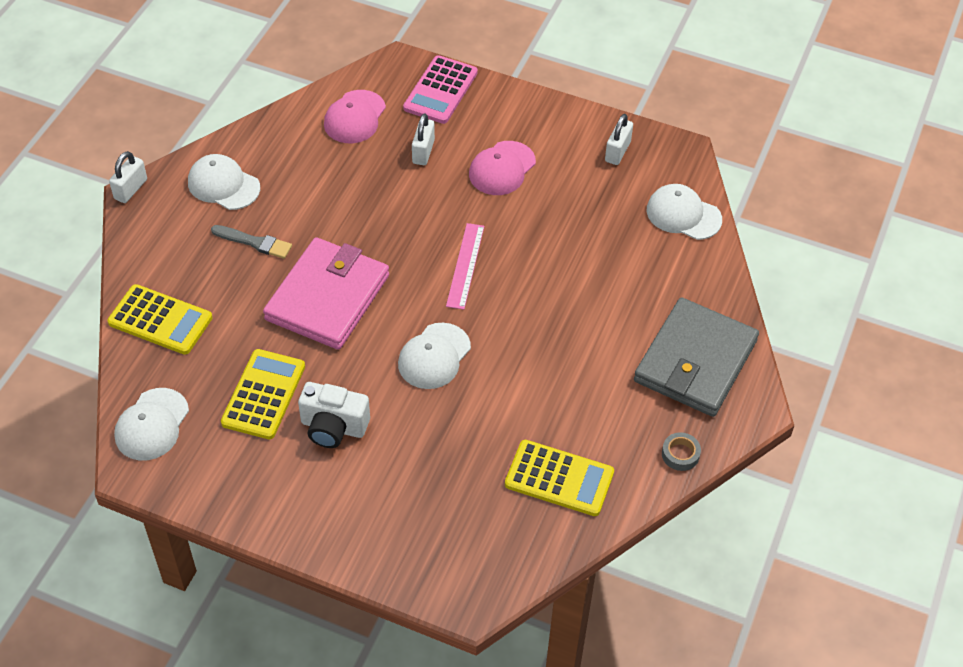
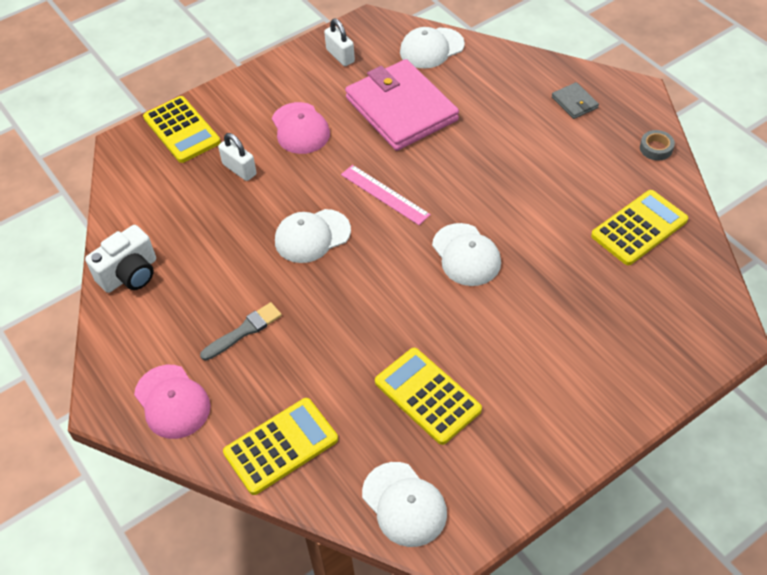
camera: 55 degrees left, 0 degrees up
(130, 189) = (94, 406): white padlock -> none
(223, 185) = (154, 327): white cap -> white cap (312, 236)
(327, 297) = (350, 302): pink wallet -> pink wallet (401, 109)
(333, 427) = (497, 357): white camera -> white camera (130, 274)
(355, 117) = (159, 198): pink cap -> pink cap (172, 402)
(440, 90) = (182, 130): pink calculator -> yellow calculator
(695, 361) = (574, 102): grey wallet -> grey wallet, size x0.40

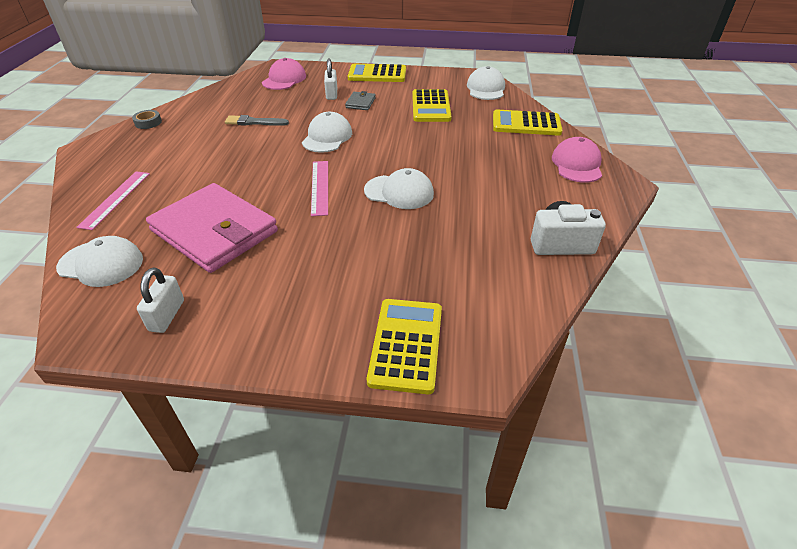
camera: 140 degrees left, 10 degrees down
(239, 169) = (395, 268): white padlock -> white padlock (331, 94)
(244, 331) = (501, 171): grey brush -> grey brush (254, 122)
(300, 128) = (304, 268): pink cap -> pink cap (284, 79)
(401, 109) = (214, 231): pink wallet -> pink wallet turned 60 degrees counterclockwise
(515, 80) = (115, 199): none -> pink ruler
(574, 102) = (123, 164): grey wallet -> grey wallet (360, 103)
(639, 228) = (231, 104): yellow calculator -> yellow calculator (377, 74)

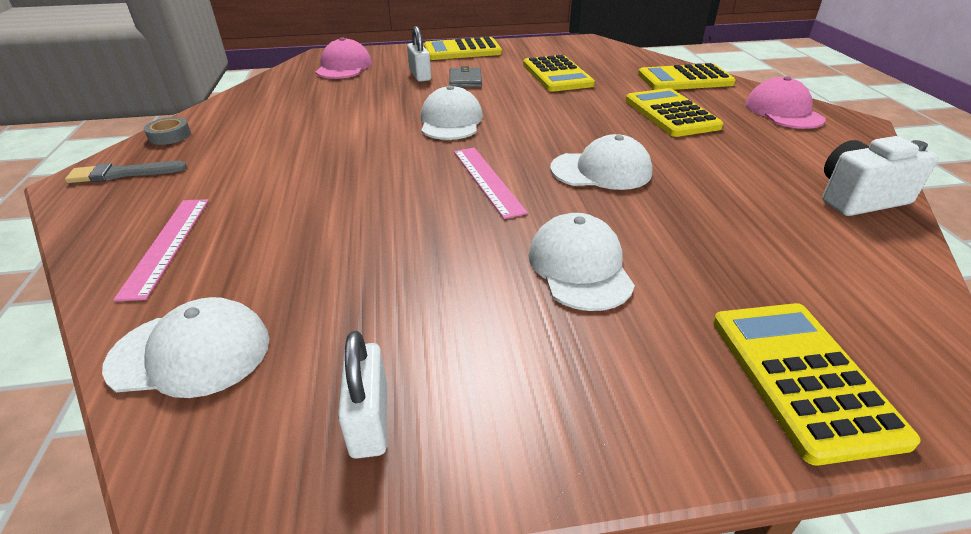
camera: 15 degrees left, 5 degrees down
(214, 231) = (367, 264): pink wallet -> none
(254, 122) = (334, 117): grey brush -> grey brush (123, 173)
(486, 88) = (605, 51): white cap -> white cap (579, 267)
(487, 154) = (671, 114): none -> yellow calculator

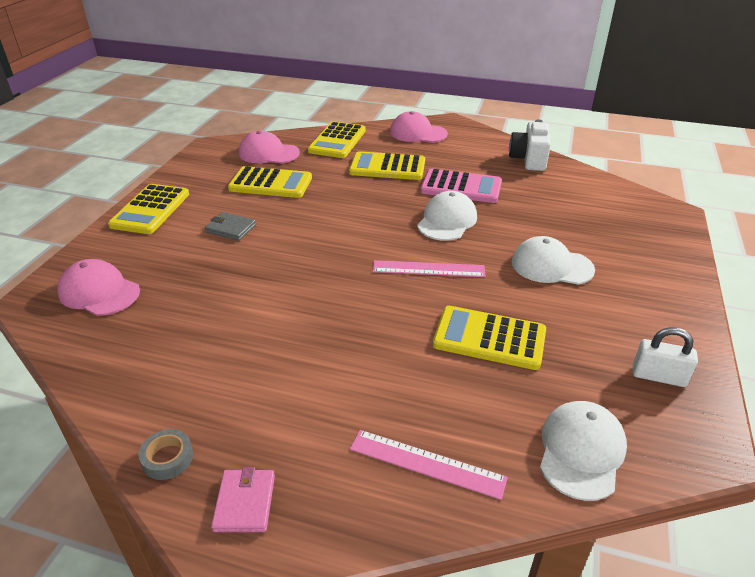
camera: 65 degrees left, 0 degrees up
(123, 173) = (245, 503): grey brush -> pink wallet
(420, 75) = (188, 249): white padlock -> none
(451, 121) = (313, 259): white cap -> none
(609, 61) = (268, 153): none -> pink cap
(694, 163) = (461, 187): none -> pink calculator
(801, 377) = (656, 237): yellow calculator -> yellow calculator (489, 338)

